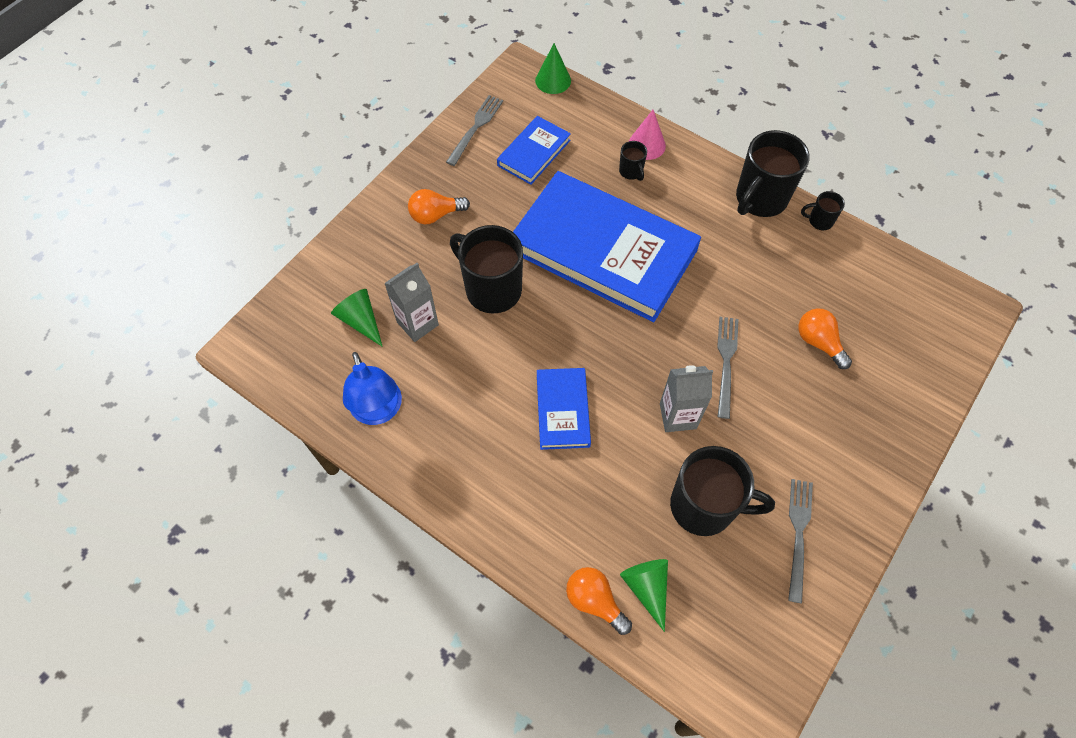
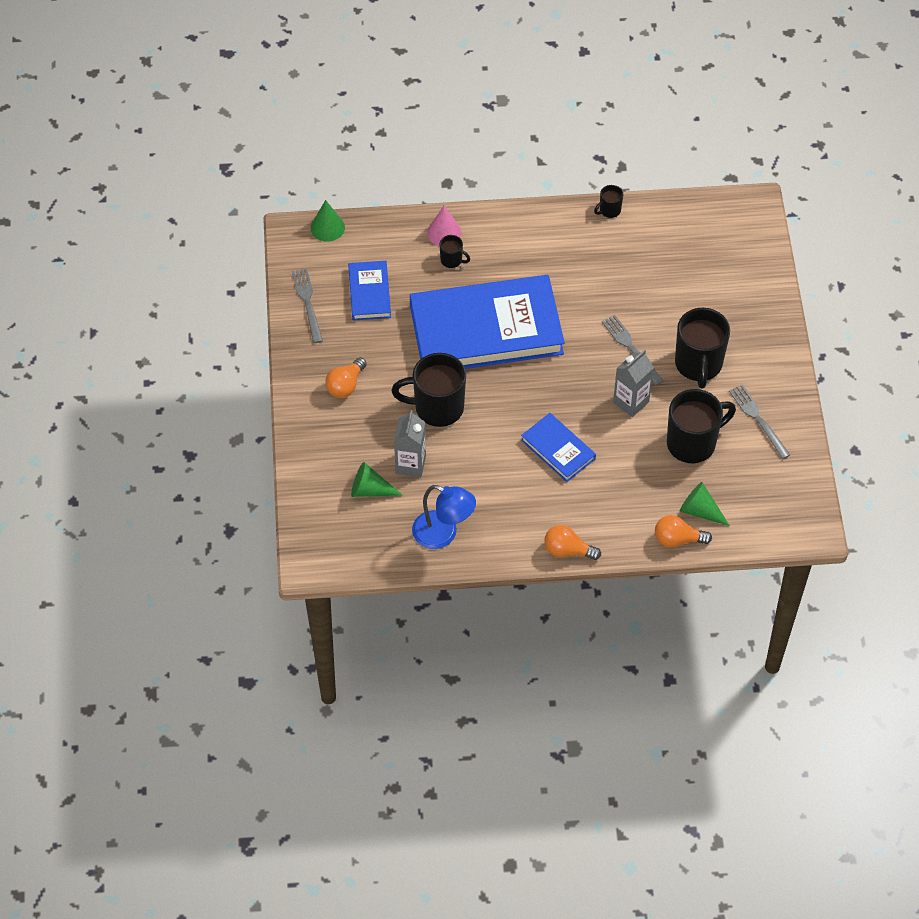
camera: 40 degrees left, 5 degrees down
(760, 199) = (557, 221): black mug -> black mug (698, 364)
(818, 342) = (676, 295): orange light bulb -> orange light bulb (567, 550)

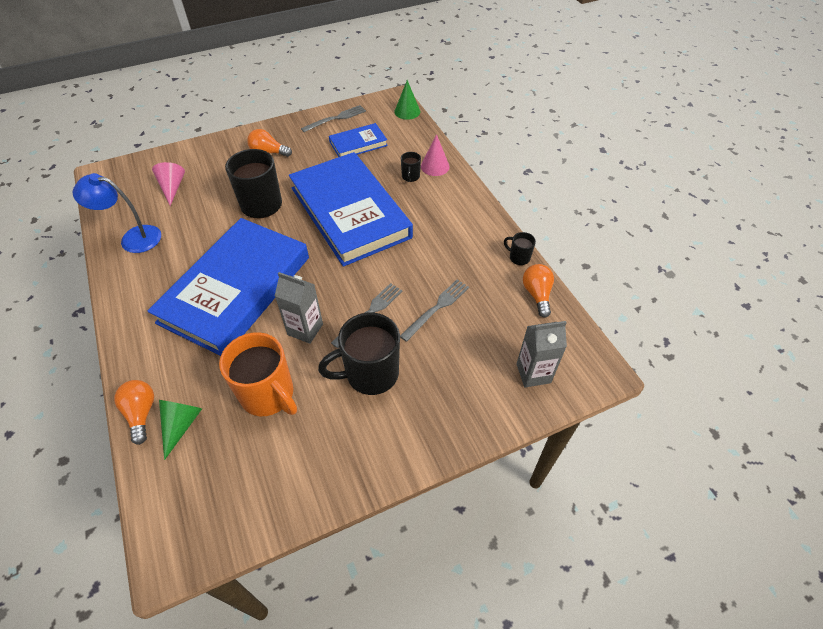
camera: 70 degrees right, 5 degrees down
(370, 490) = (172, 188): green cone -> pink cone
(410, 464) = (201, 203): grey carton -> grey carton (533, 373)
(443, 534) = (133, 238): blue lamp -> blue lamp turned 90 degrees clockwise
(558, 449) = (236, 289): blue book -> blue book, size x2.19
(567, 550) = (121, 325): orange light bulb -> orange light bulb (537, 294)
(693, 443) = (268, 395): black mug -> orange mug
(758, 419) = (316, 450): grey fork -> grey fork (437, 308)

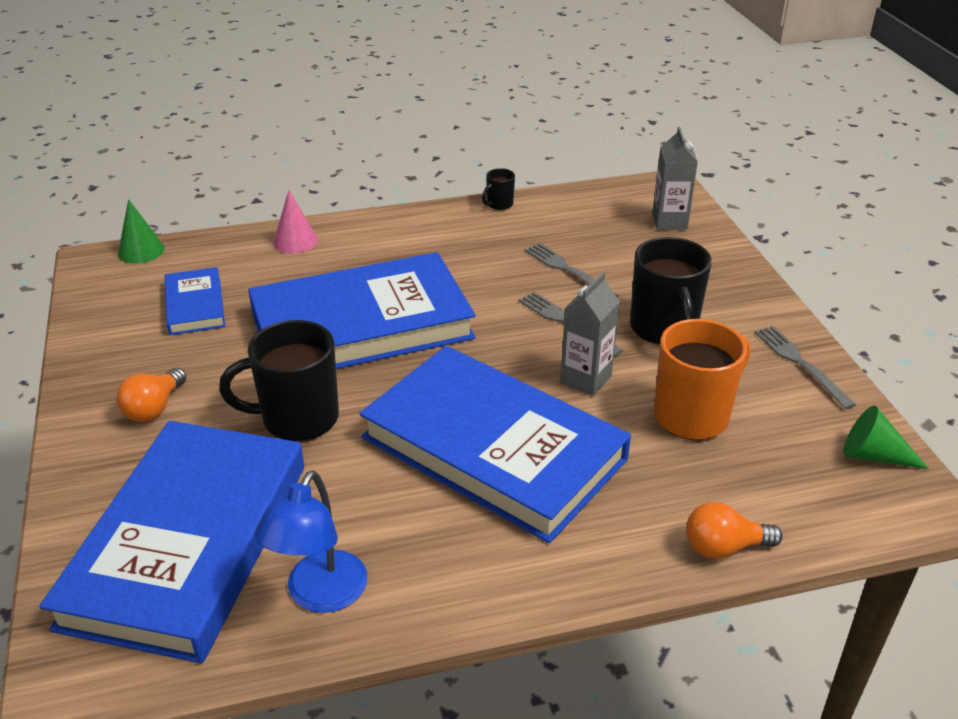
camera: 80 degrees left, 15 degrees down
(172, 188) = (188, 543): pink cone -> blue book
(181, 425) = (742, 501): green cone -> green cone (873, 455)
(336, 118) = (105, 324): grey fork -> grey fork (800, 363)
(410, 177) = (307, 264): black mug -> none
(537, 294) = (560, 202): orange light bulb -> none

